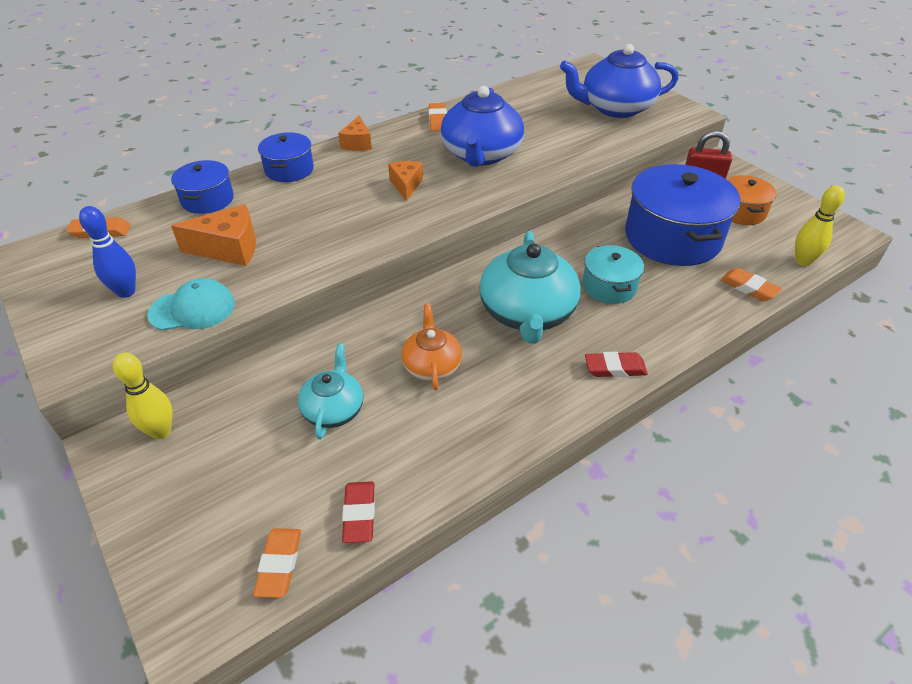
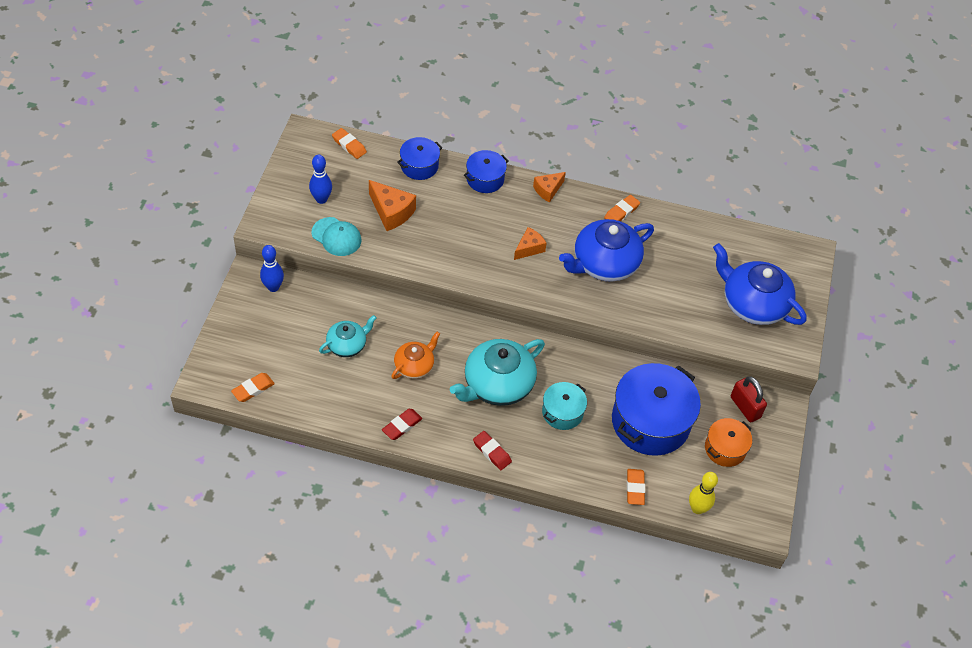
camera: 45 degrees right, 10 degrees up
(161, 431) = (273, 287): yellow bowling pin -> blue bowling pin
(359, 514) = (301, 400): red eraser -> red eraser (402, 426)

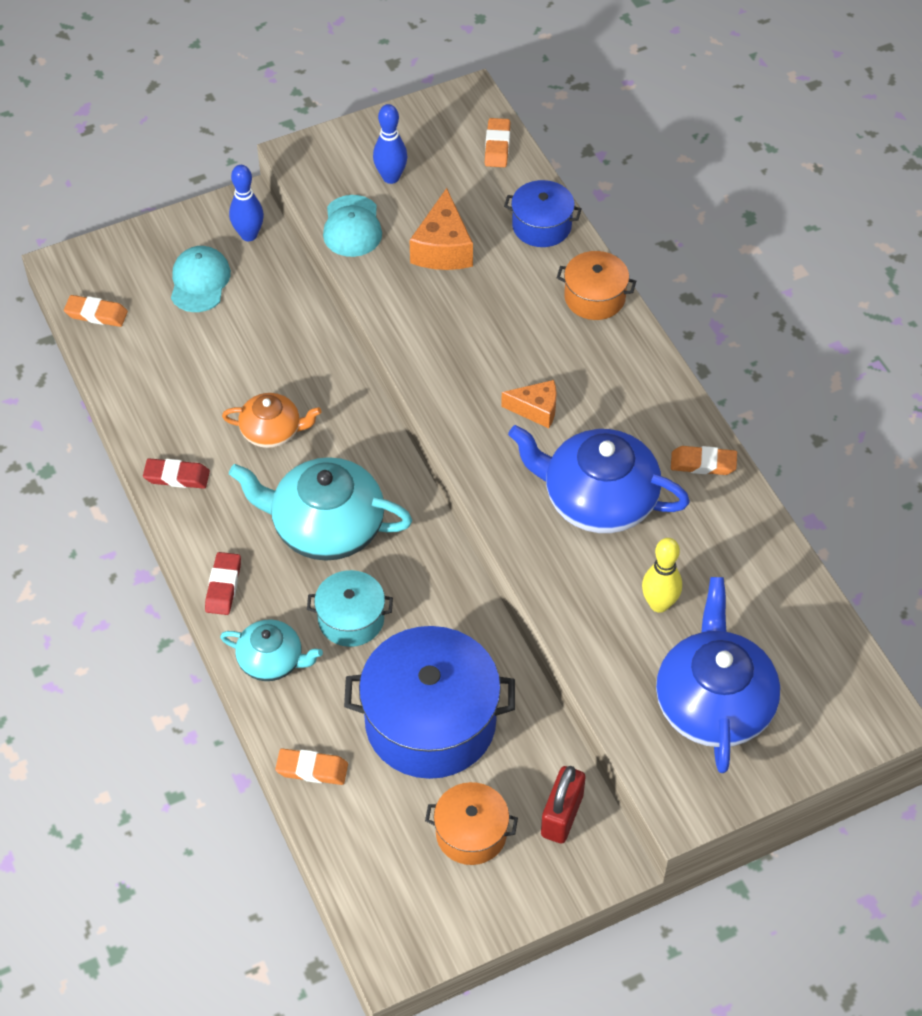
camera: 55 degrees right, 0 degrees up
(281, 329) = (200, 281): none -> turquoise cap
(347, 345) = (238, 352): turquoise teapot -> turquoise teapot (272, 660)
(485, 179) = (594, 297): blue pot -> orange pot
(548, 190) = (650, 367): orange cheese -> none
(635, 488) = (312, 769): orange eraser -> orange eraser turned 45 degrees clockwise
(697, 508) = (346, 859): yellow bowling pin -> yellow bowling pin (659, 604)

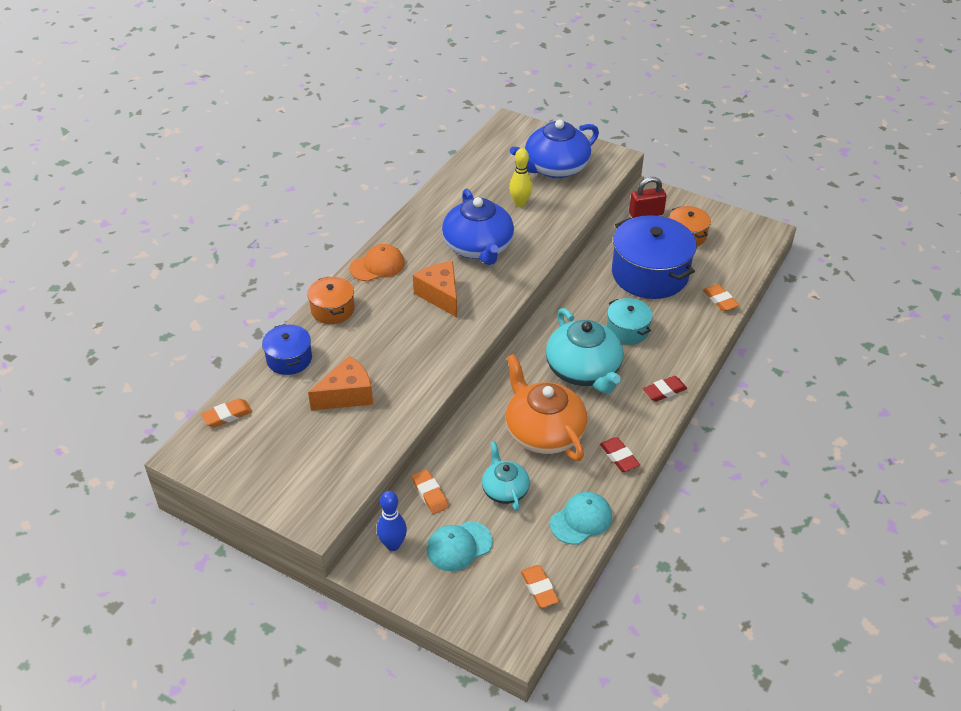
camera: 125 degrees left, 10 degrees down
(272, 431) = (543, 432): orange teapot -> orange teapot, size x1.77
(272, 660) = (683, 346): turquoise teapot -> turquoise teapot (504, 489)
(352, 227) = (364, 450): turquoise cap -> turquoise cap (581, 520)
(391, 177) = (300, 455): blue bowling pin -> none
(536, 409) = (440, 295): orange cheese -> orange cheese, size x1.53
(644, 376) = (377, 266): none -> orange cap
(703, 463) = (419, 222): orange eraser -> orange eraser (430, 494)

